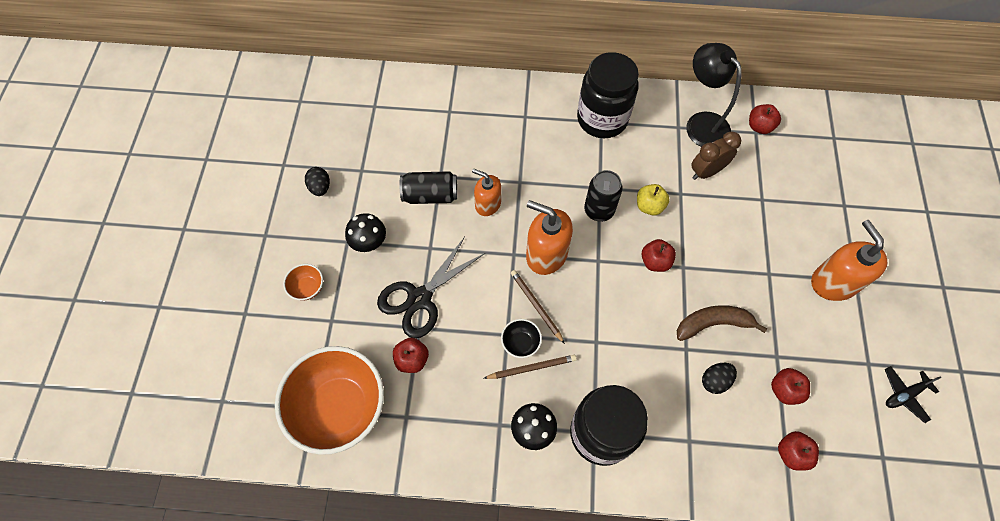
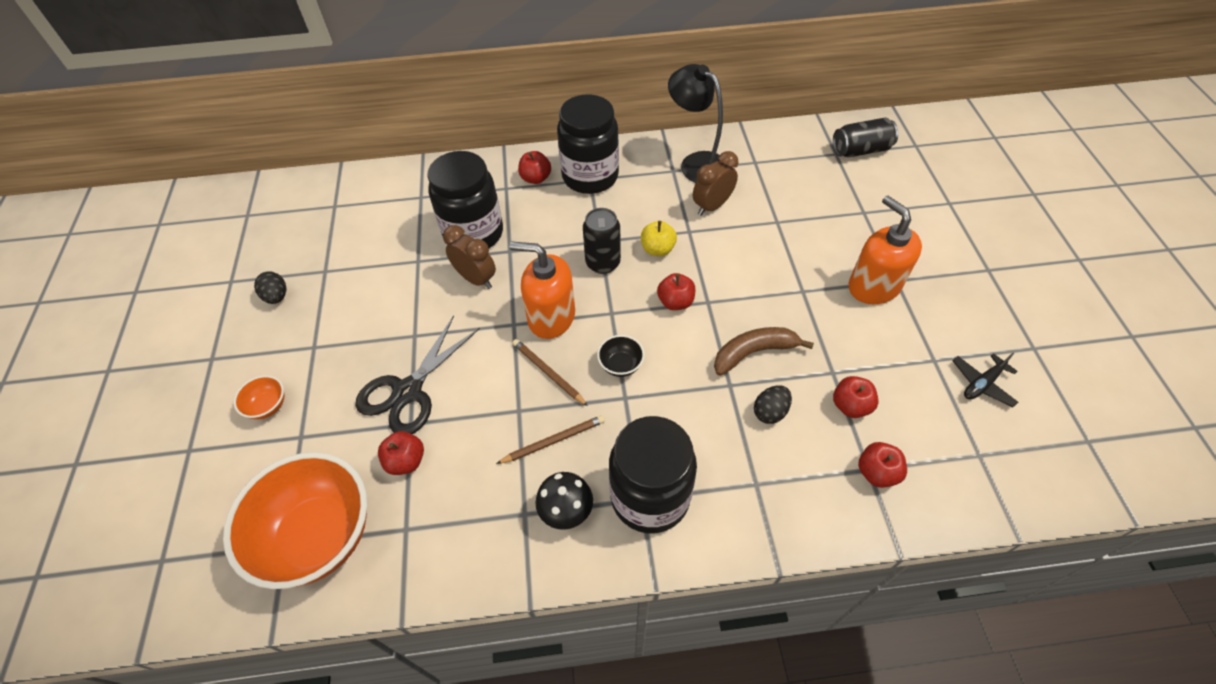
camera: 10 degrees left, 10 degrees down
(369, 242) = (340, 343): black mushroom -> none
(430, 195) = (408, 282): black can -> black can (860, 150)
(487, 204) = (476, 279): orange soap dispenser -> brown clock
(491, 158) = (474, 234): none -> black jar
(520, 343) = (536, 416): black bowl -> black bowl (620, 365)
(759, 127) = (757, 156): red apple -> red apple (536, 178)

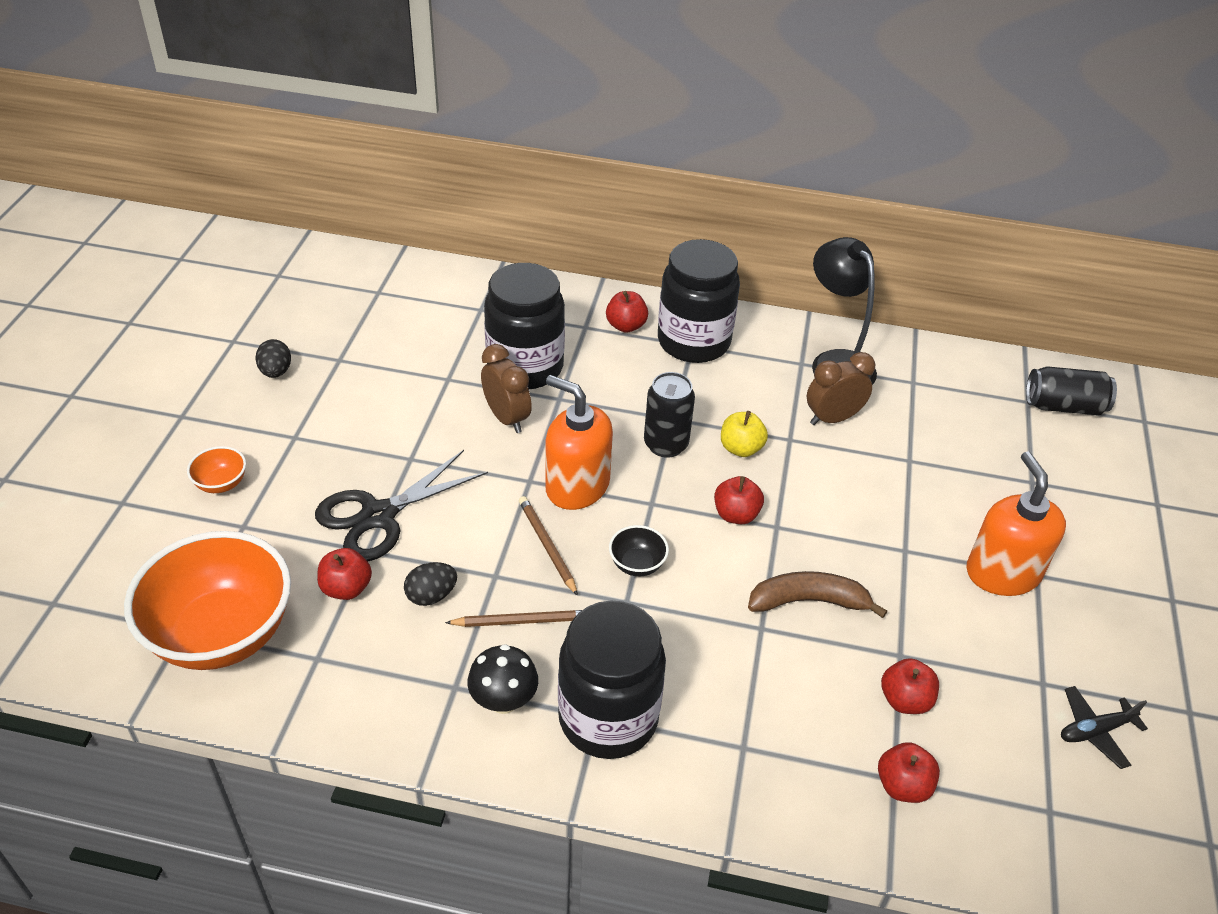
camera: 15 degrees right, 10 degrees down
(770, 412) = (798, 674): black egg -> black egg (431, 596)

